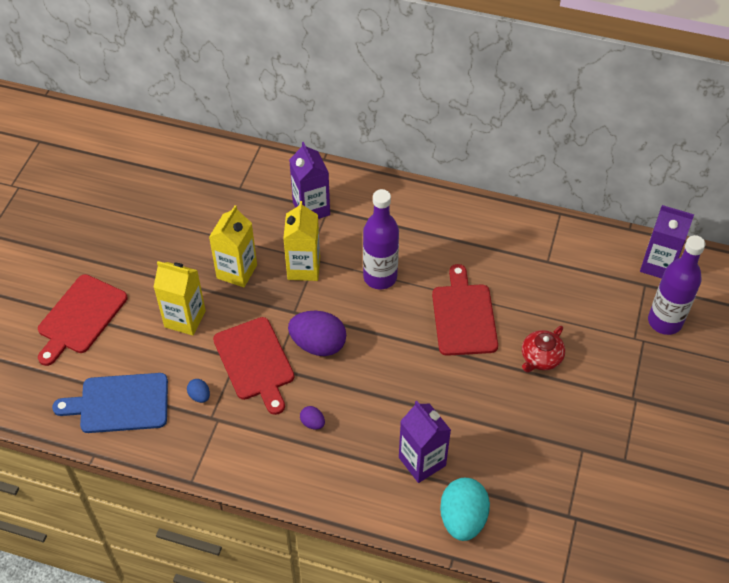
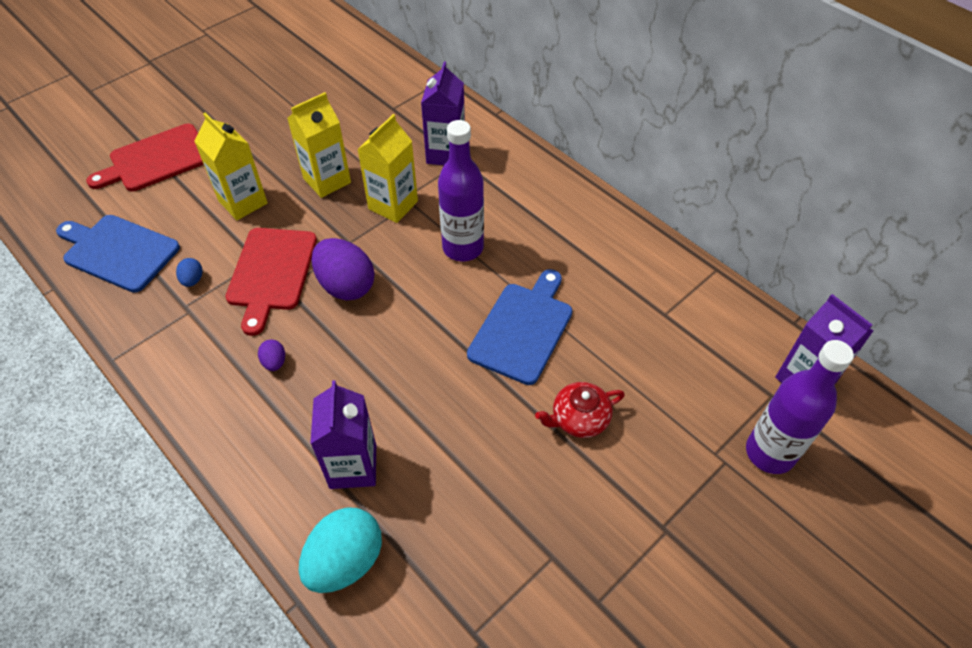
camera: 30 degrees right, 0 degrees up
(464, 316) = (523, 329): red cutting board -> blue cutting board

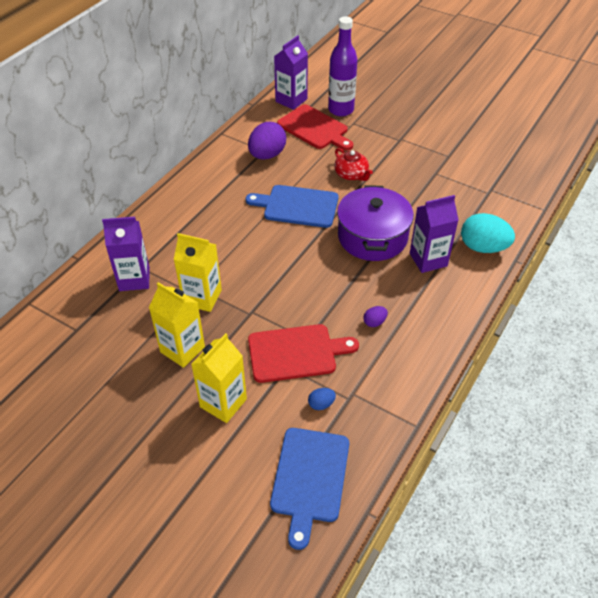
camera: 105 degrees left, 5 degrees down
(156, 159) = (180, 506): red cutting board -> red cutting board (314, 128)
(346, 285) = (293, 303): purple egg -> purple egg (267, 155)
(427, 406) = (372, 237): none -> purple pot
(463, 248) = (236, 247): purple bottle -> none

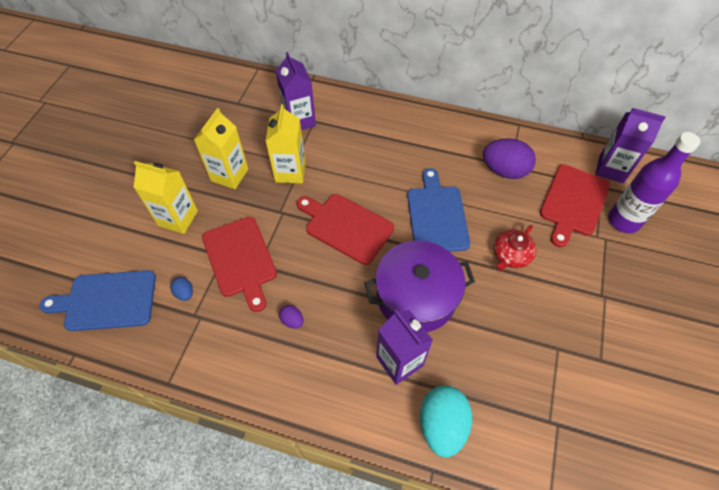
camera: 75 degrees right, 10 degrees up
(286, 267) = (346, 226): none -> red cutting board

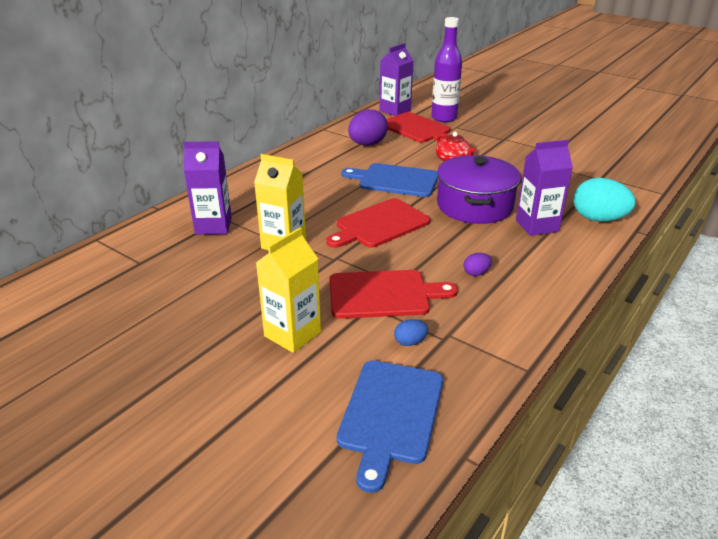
camera: 70 degrees left, 25 degrees down
(229, 175) = (254, 285): yellow carton -> none

